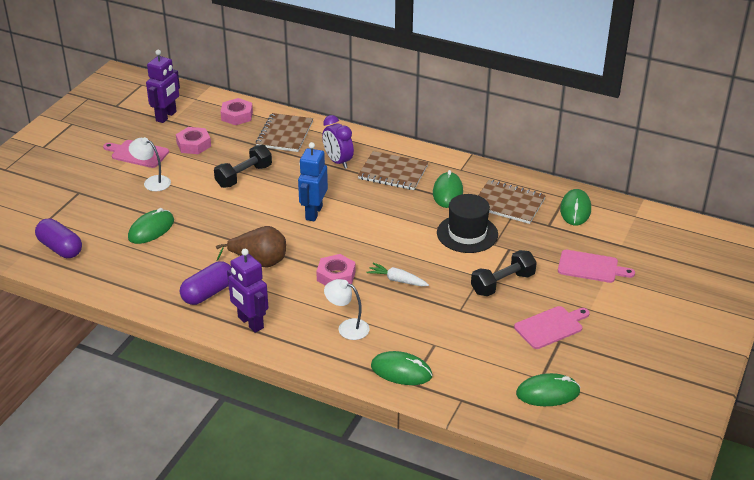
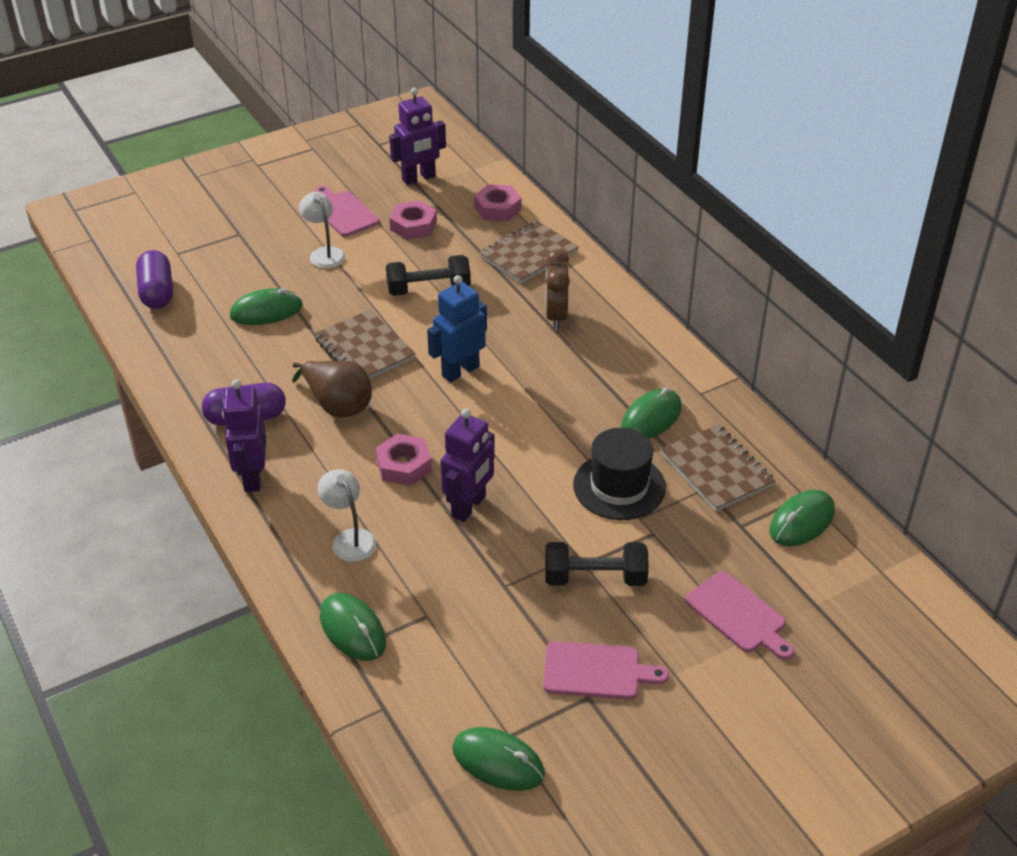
camera: 35 degrees right, 5 degrees up
(338, 162) = (556, 316): purple clock -> brown clock
(393, 172) = (608, 360): brown notebook -> brown notebook (364, 349)
(397, 280) = (469, 507): white carrot -> purple robot

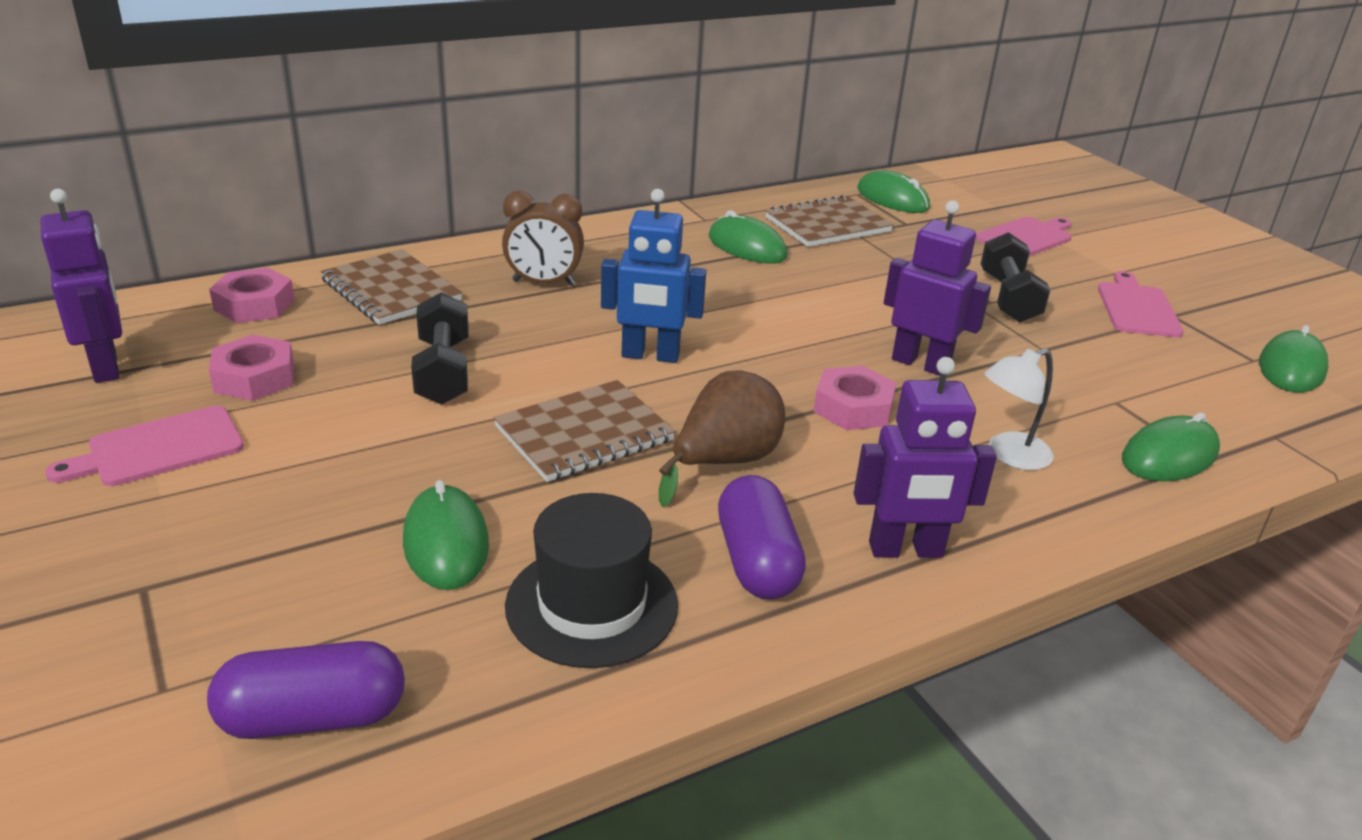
camera: 90 degrees left, 10 degrees down
(324, 253) = (286, 472): white lamp -> none
(460, 371) = (650, 356): blue robot -> blue robot turned 45 degrees counterclockwise
(619, 486) = (863, 273): black hat -> black hat (592, 605)

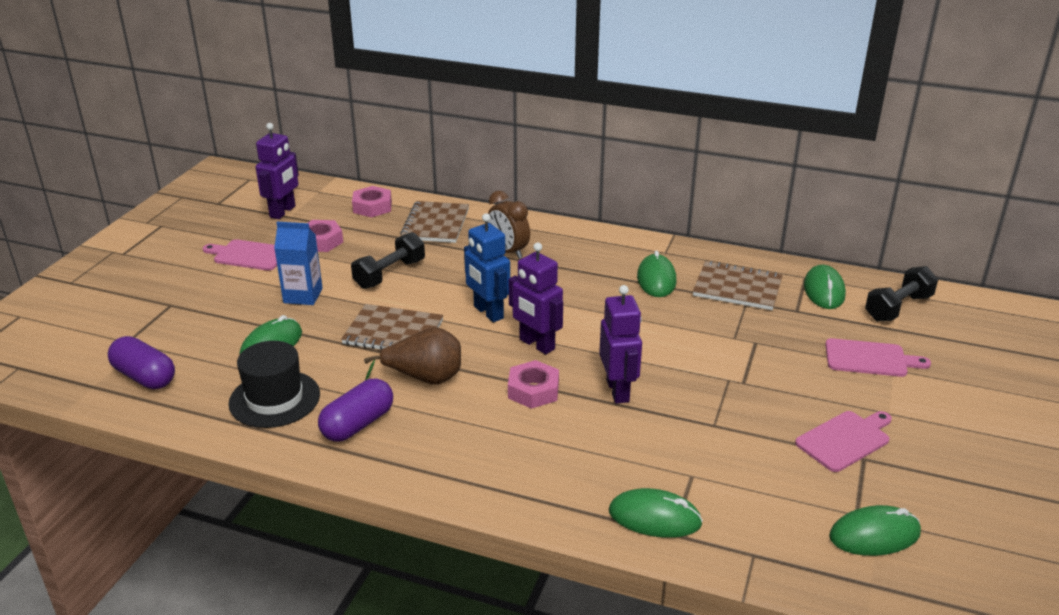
camera: 50 degrees right, 0 degrees up
(366, 456) = (303, 296): none -> blue carton
(906, 550) = (423, 462): purple robot -> purple robot (536, 344)
(1008, 298) = (761, 386): black dumbbell -> black dumbbell (898, 308)
(1009, 455) = (563, 459): white lamp -> none

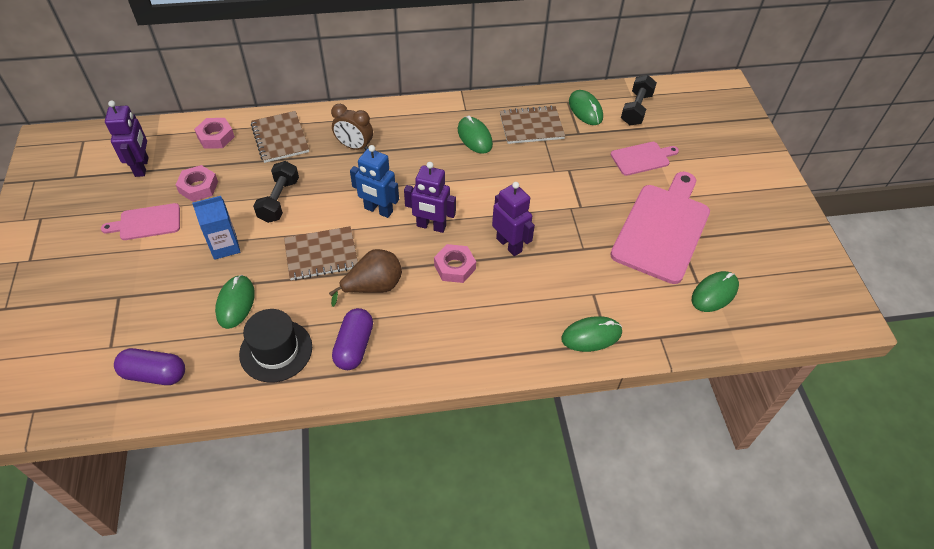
camera: 30 degrees left, 20 degrees up
(845, 440) = (662, 229): pink cutting board -> pink cutting board, size x1.96

